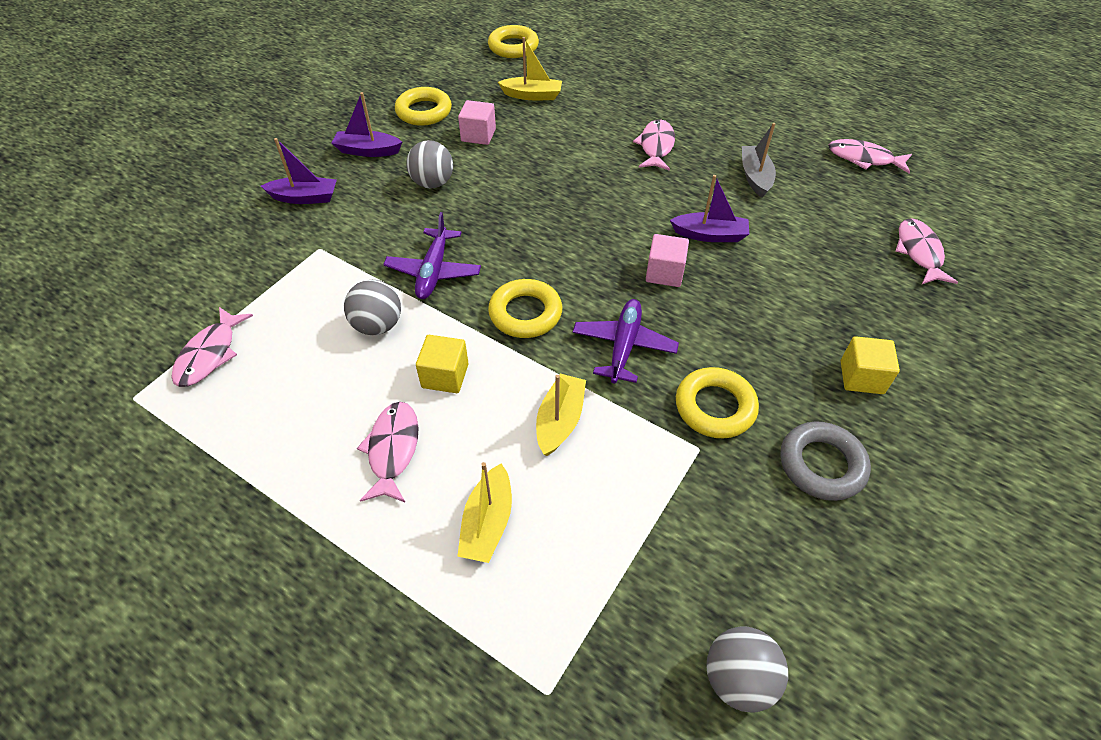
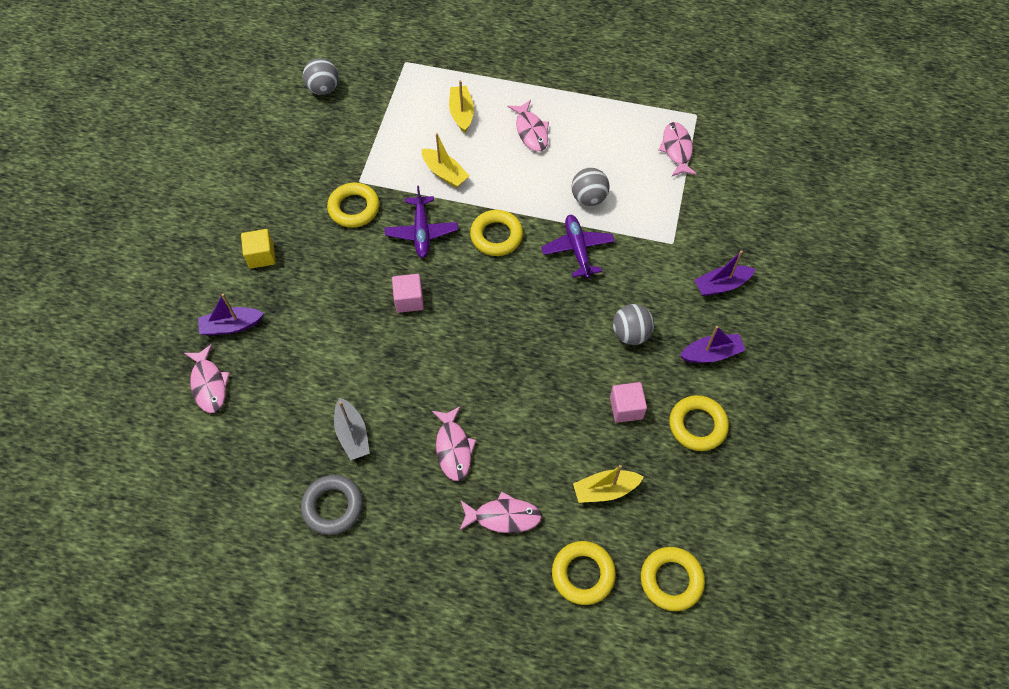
camera: 160 degrees right, 10 degrees up
(445, 376) = (526, 179): yellow cube -> none
(560, 421) = (445, 173): yellow boat -> yellow boat turned 45 degrees counterclockwise
(578, 62) = (583, 574): none -> yellow ring
(710, 235) = (381, 349): purple boat -> purple boat (231, 326)
(821, 465) = (287, 192): grey ring -> grey ring (333, 506)
(863, 159) = (249, 497): pink fish -> pink fish (503, 516)

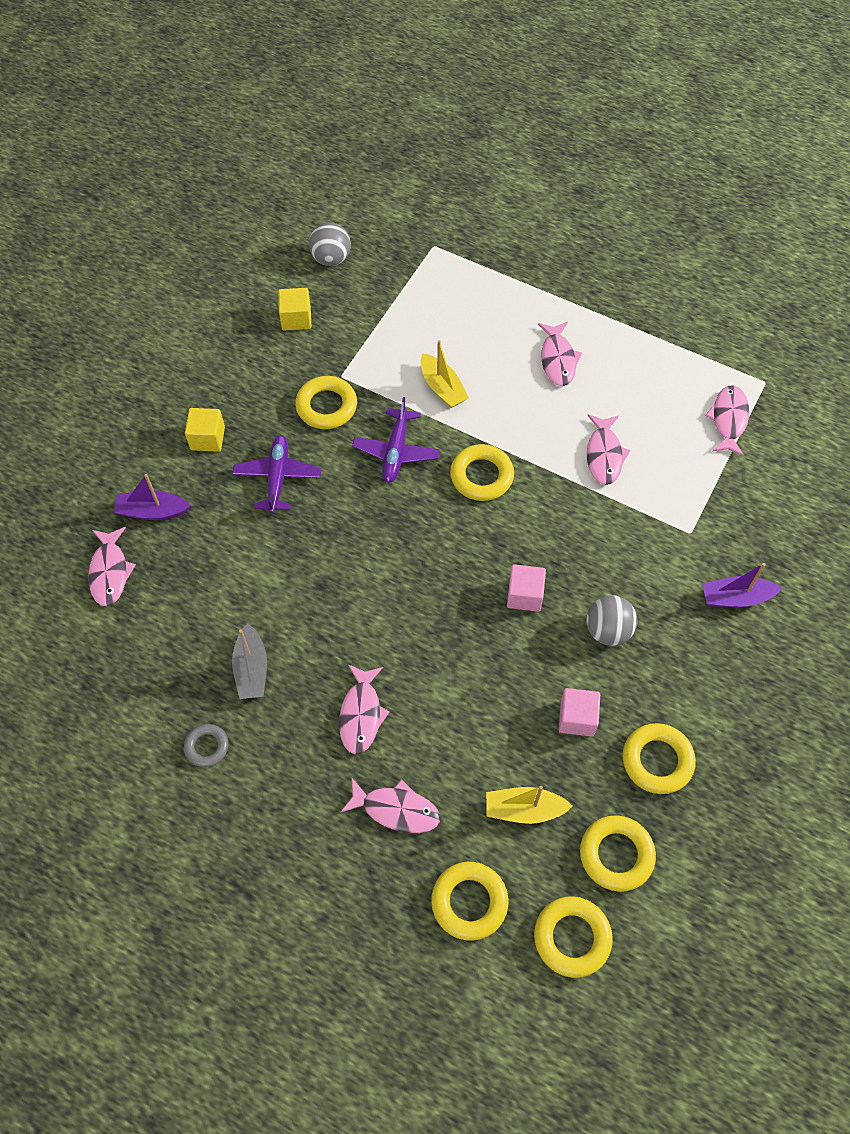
camera: 15 degrees right, 0 degrees up
(308, 143) = (296, 318): none -> yellow cube
(333, 506) = (207, 747): grey ring -> grey ring, size x0.62
(409, 300) = (359, 528): pink cube -> pink cube (524, 595)
(461, 113) = (482, 321): yellow boat -> none
(577, 249) = (573, 514): purple plane -> purple plane (277, 477)
(588, 198) = (604, 455): grey ball -> pink fish
(687, 506) = (616, 855): none -> yellow ring
(711, 354) = (699, 678): purple boat -> none

